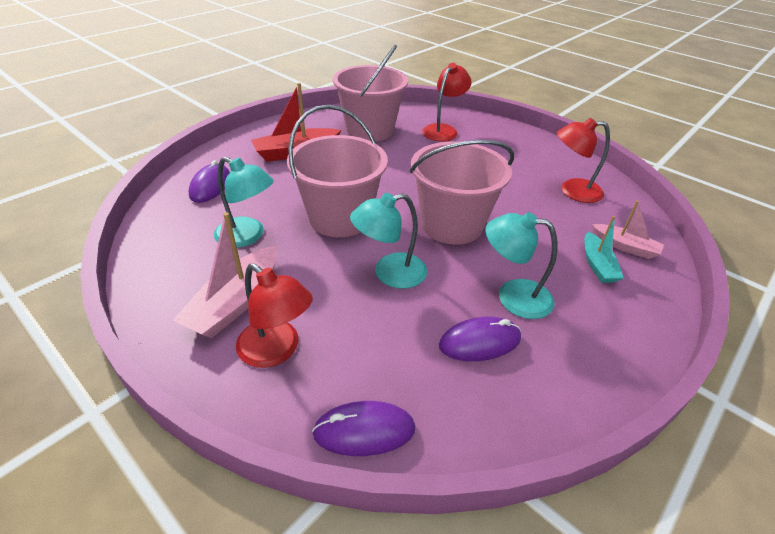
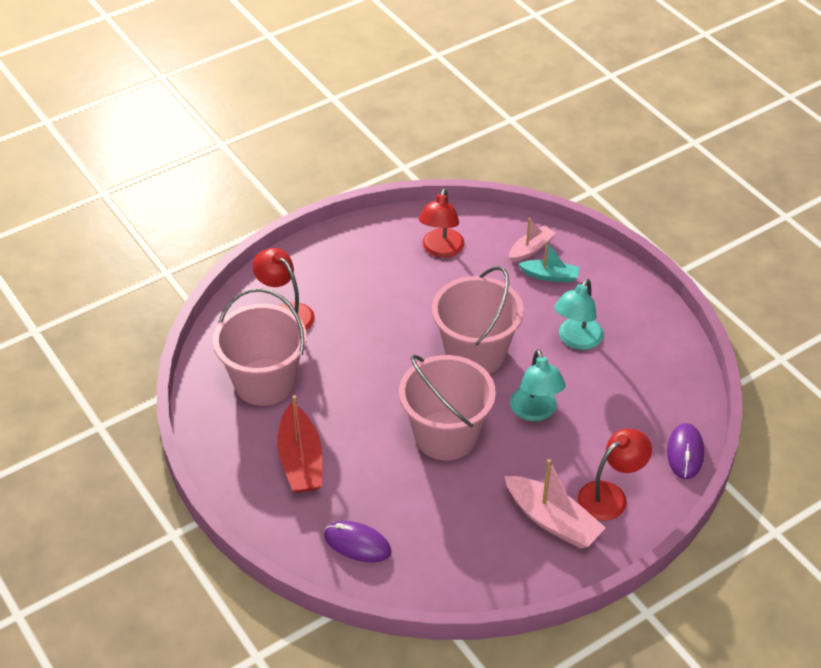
camera: 75 degrees left, 5 degrees up
(247, 236) = (460, 511): turquoise lamp -> none
(479, 342) = (620, 374): purple mouse -> none

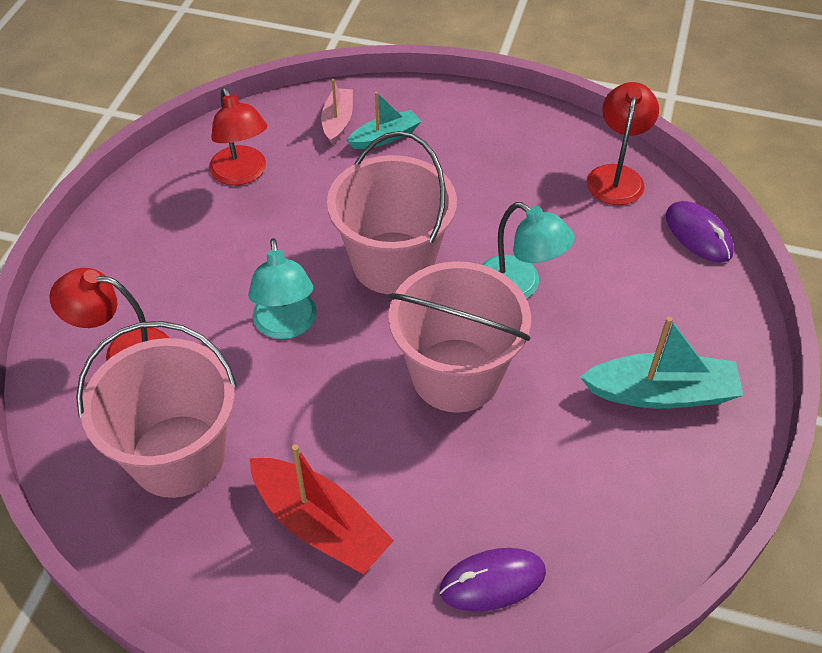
camera: 40 degrees left, 5 degrees up
(552, 521) = (661, 393): pink boat -> turquoise boat
(576, 340) = (479, 186): turquoise lamp -> turquoise lamp (286, 326)
(610, 495) = (683, 325): red lamp -> red lamp (616, 176)

